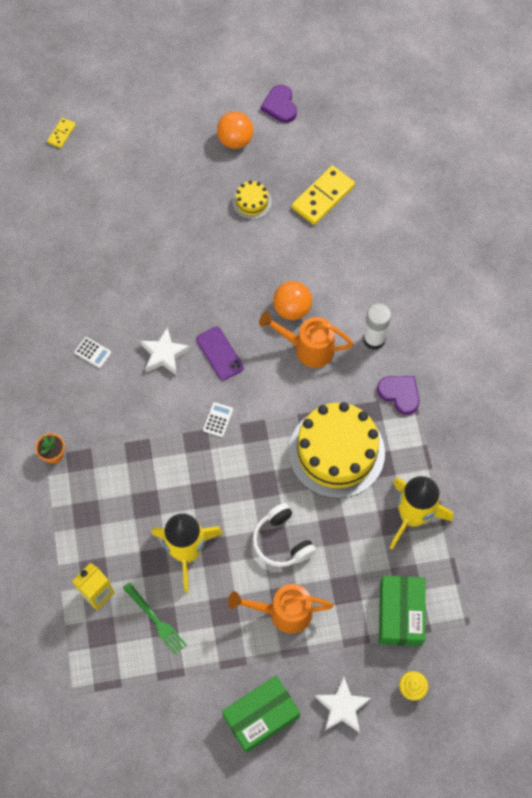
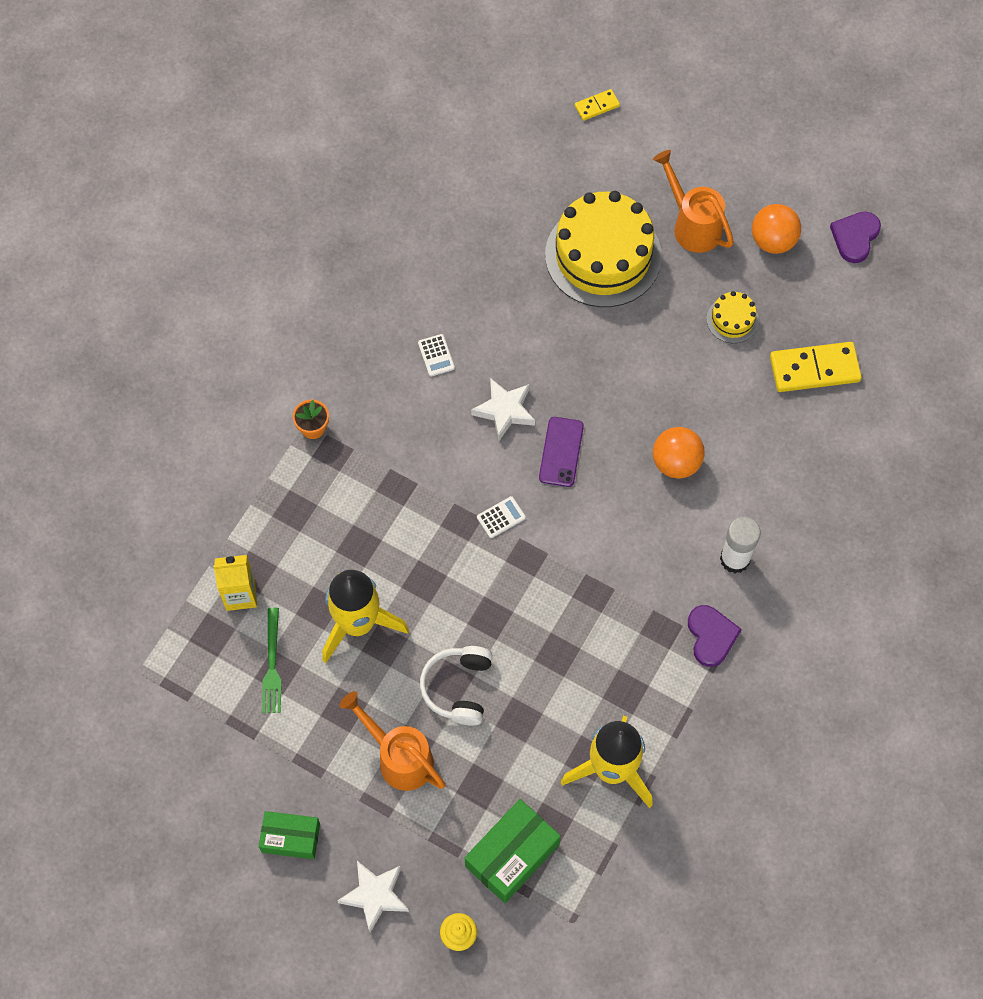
camera: 40 degrees right, 0 degrees up
(261, 716) = (291, 838): green box -> green box, size x0.67
(308, 348) = (657, 516): orange watering can -> orange watering can (692, 225)
(336, 452) = (592, 643): yellow cake -> yellow cake (603, 255)

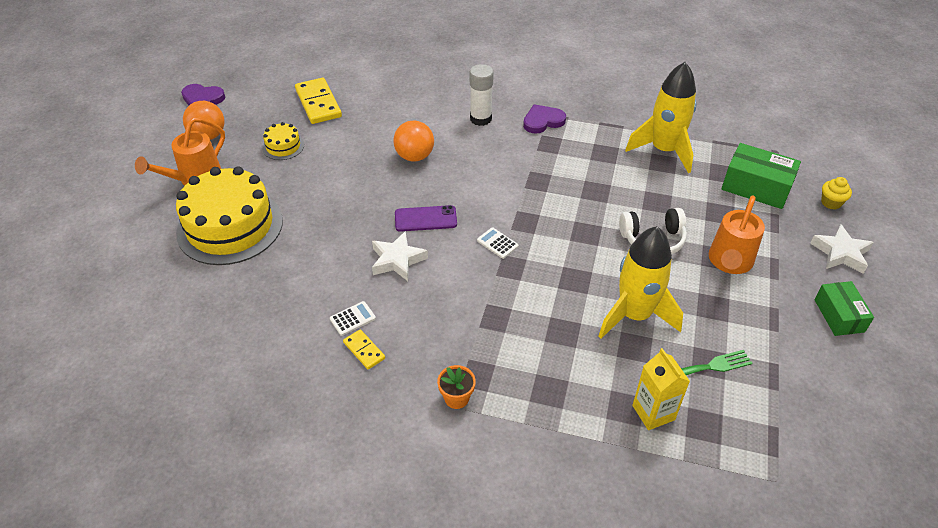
camera: 105 degrees left, 20 degrees down
(597, 106) = (64, 258): yellow domino -> yellow domino (364, 350)

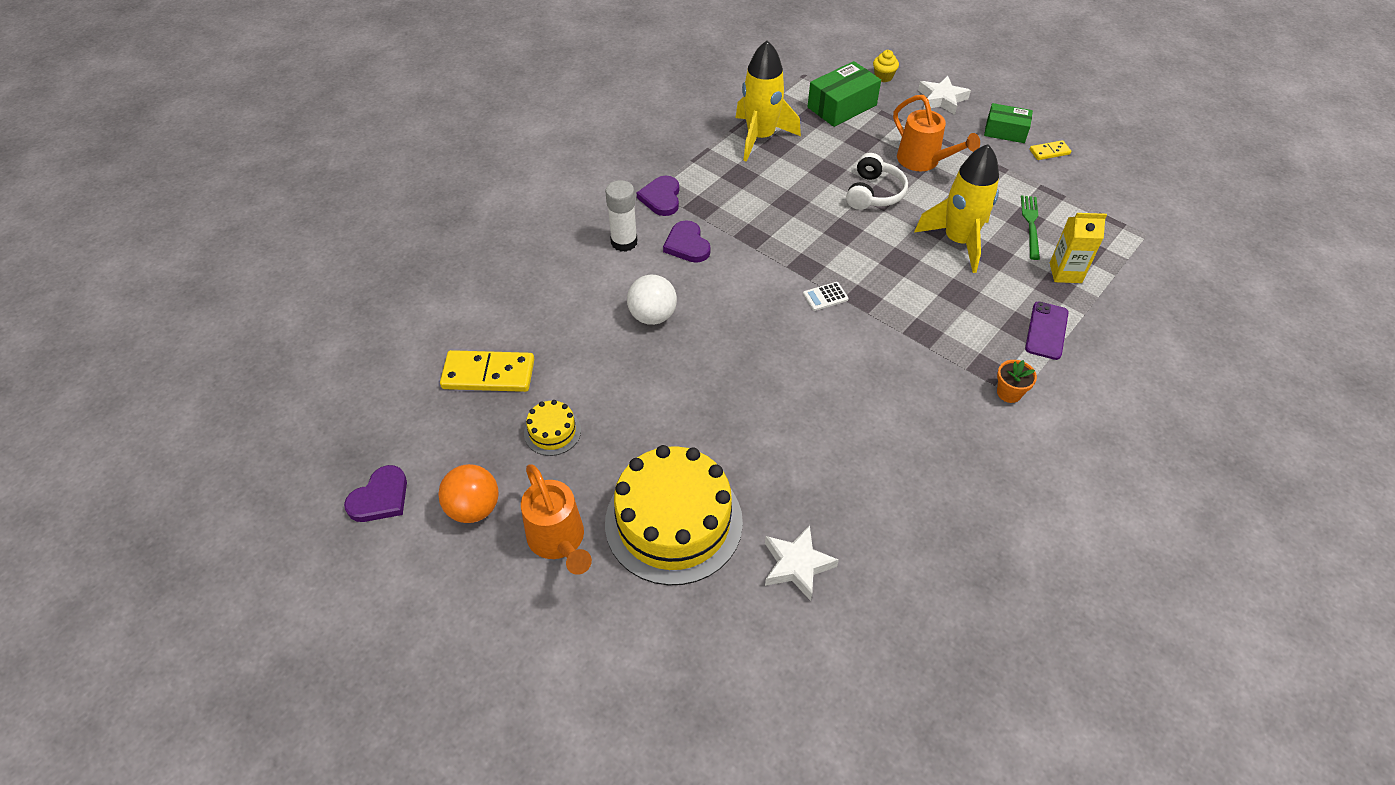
camera: 65 degrees left, 5 degrees up
(352, 319) = (878, 442): white calculator -> none
(364, 350) = (925, 445): yellow domino -> yellow domino (1049, 152)
(397, 260) = (810, 381): white star -> white star (797, 565)
(414, 156) = (652, 316): orange ball -> white ball
(425, 219) = (760, 339): purple phone -> purple phone (1046, 331)
(501, 150) = (687, 245): none -> purple heart

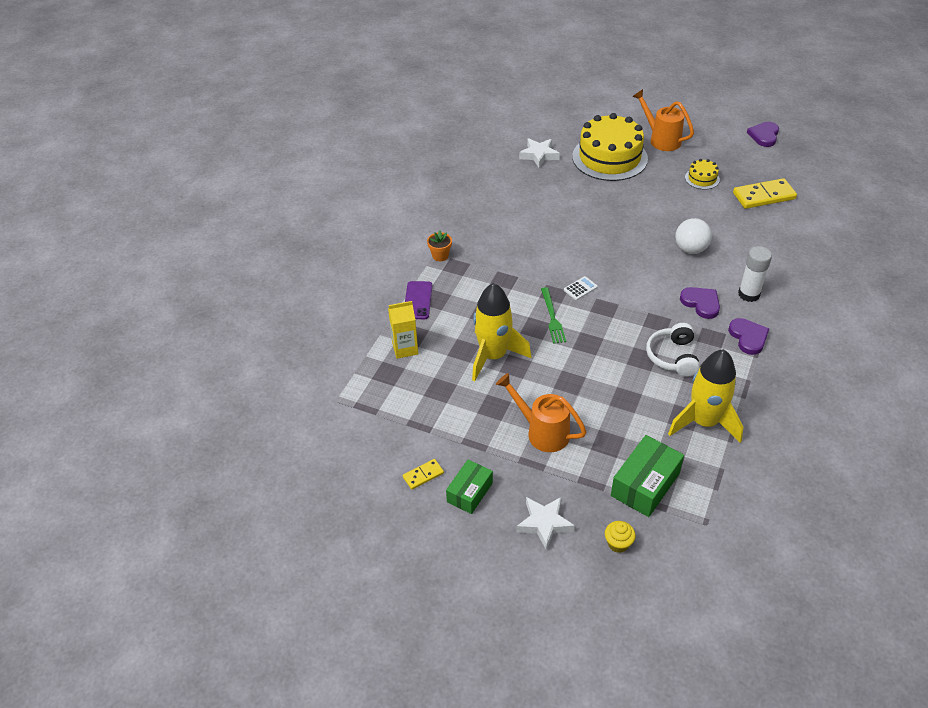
camera: 165 degrees right, 5 degrees down
(474, 508) = (714, 142): orange ball -> none
(874, 193) = (576, 385): white headphones -> white headphones (673, 357)
(1005, 131) = (469, 492): green box -> green box turned 60 degrees counterclockwise
(1031, 224) = (435, 386): green fork -> green fork (552, 317)

